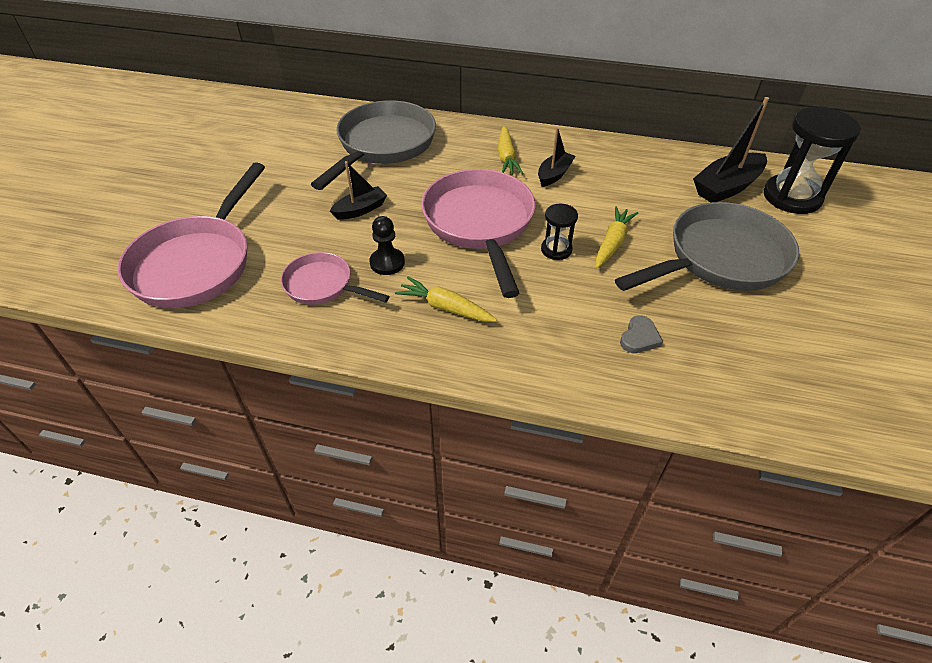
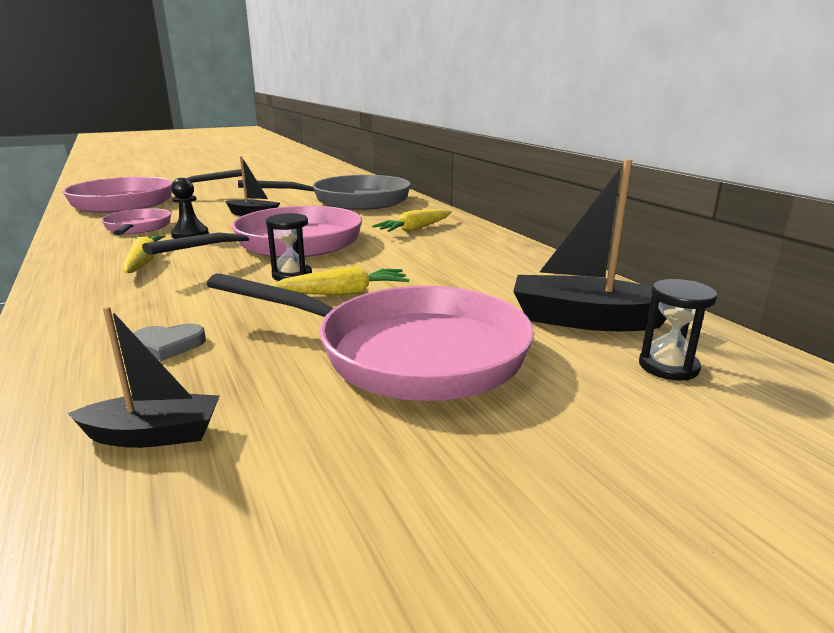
camera: 50 degrees right, 25 degrees down
(554, 174) = (423, 247): black boat -> black boat (154, 435)
(720, 258) = (408, 353): grey pan -> pink pan
(792, 197) = (668, 367): black hourglass -> black hourglass, size x0.51

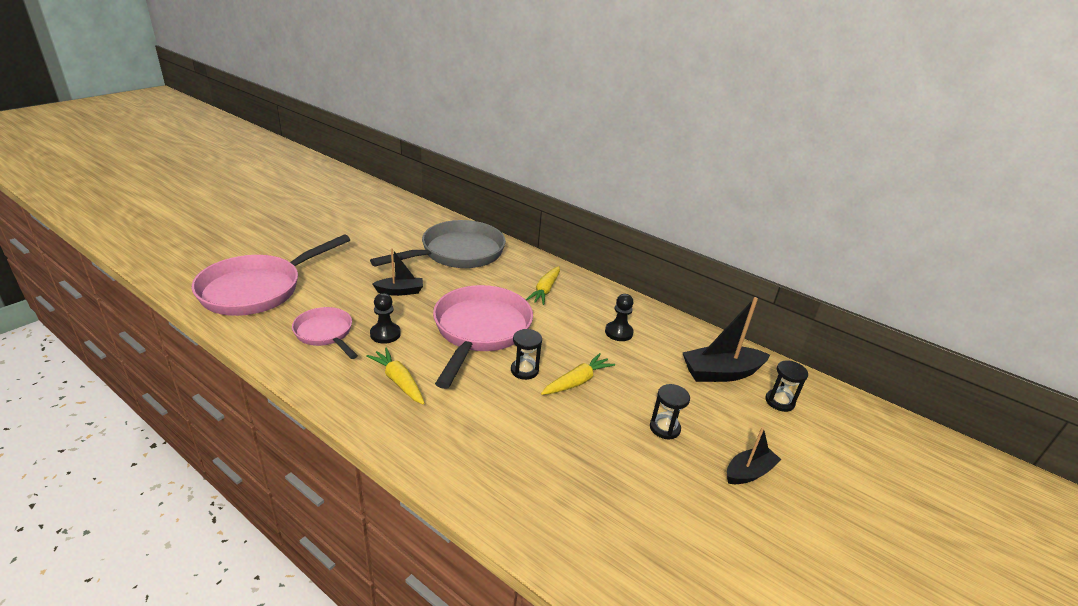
camera: 30 degrees left, 10 degrees up
(154, 435) = (612, 530): black boat -> black boat (749, 472)
(168, 345) = (534, 463): grey heart -> none
(408, 353) = (664, 428): pink pan -> black hourglass
(465, 266) = (618, 332): none -> black pawn

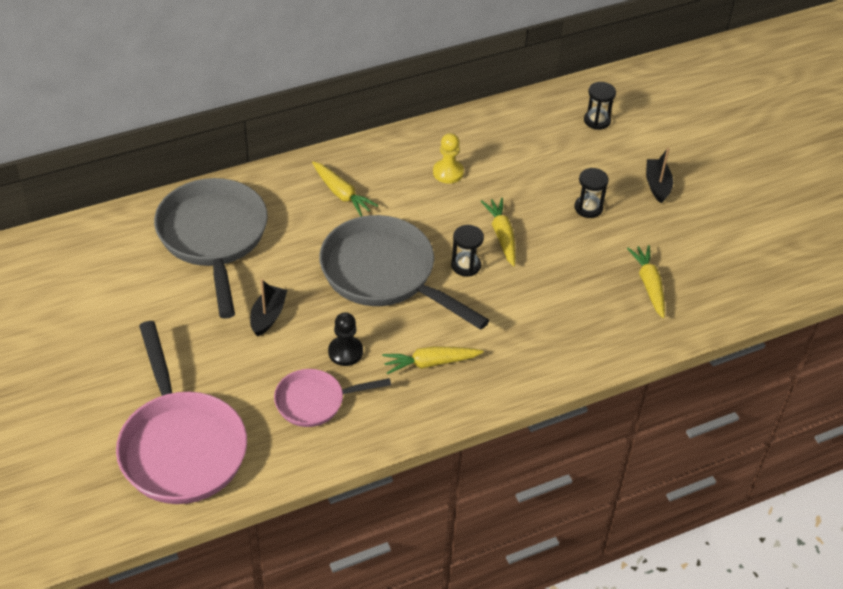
camera: 60 degrees left, 15 degrees up
(480, 331) = (384, 274): pink pan -> grey pan
(604, 508) = (649, 285): none -> yellow carrot
(618, 332) = (448, 172): black pawn -> yellow pawn
(721, 373) = (543, 135): black boat -> none

